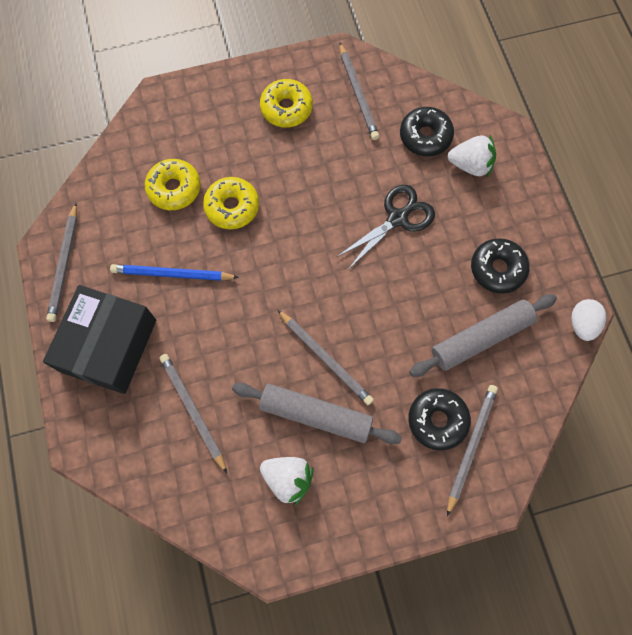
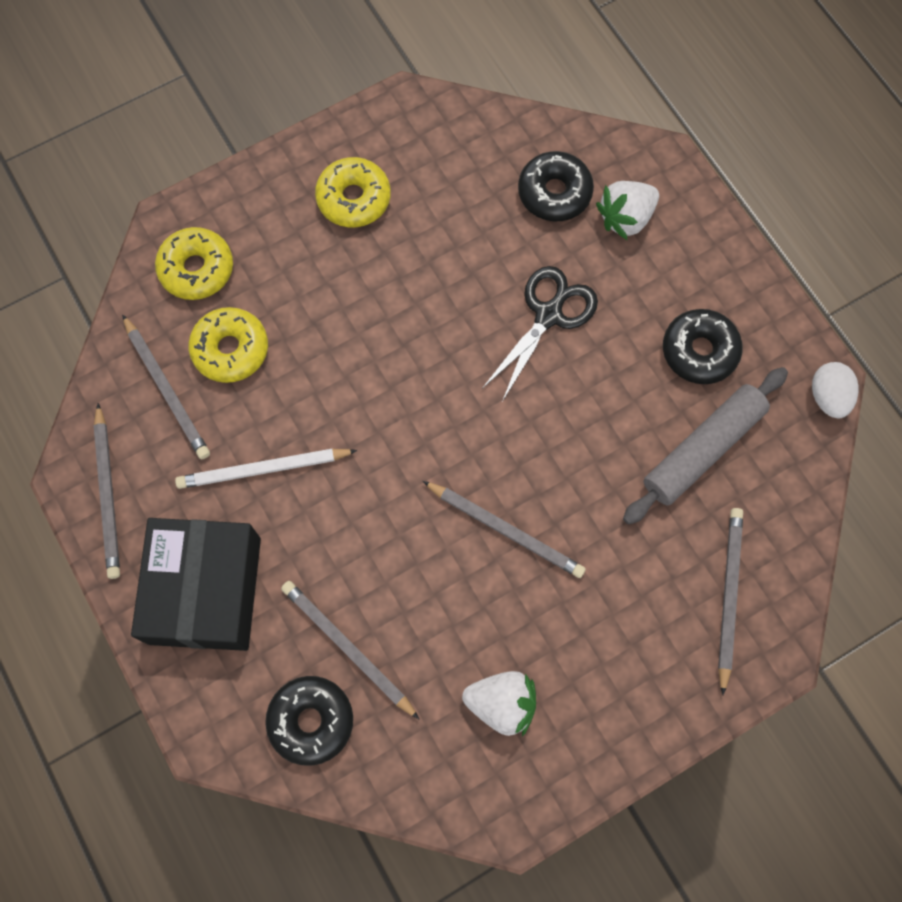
camera: 15 degrees left, 0 degrees up
(172, 274) = (263, 469): blue pencil -> white pencil
(232, 207) = (319, 355): yellow donut -> yellow donut (197, 269)
(316, 415) = (514, 610): grey rolling pin -> none
(358, 94) = (447, 154): grey pencil -> grey pencil (167, 389)
(437, 420) = (676, 573): black donut -> black donut (311, 721)
(470, 165) = (626, 218): white strawberry -> white strawberry turned 150 degrees clockwise

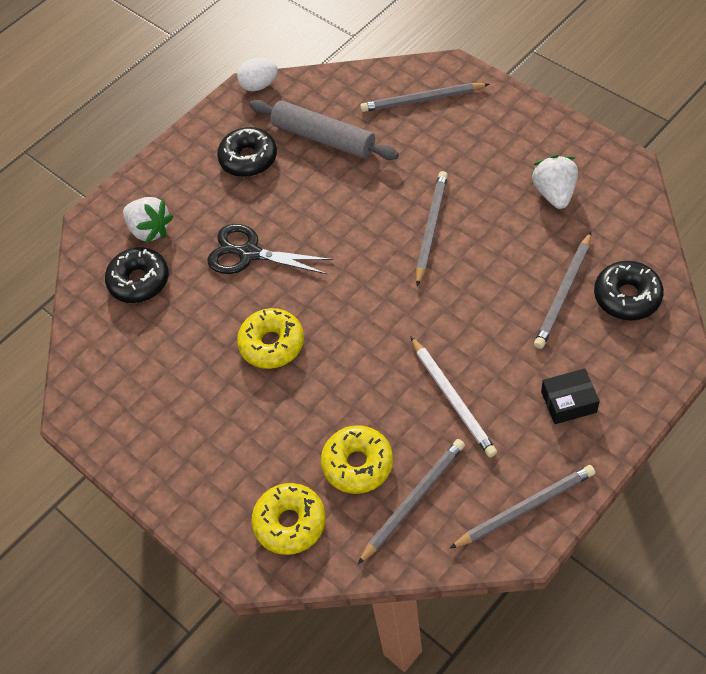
camera: 100 degrees left, 15 degrees down
(205, 590) = (568, 402): black box -> black box, size x0.46
(354, 199) = (183, 422): yellow donut -> yellow donut (272, 344)

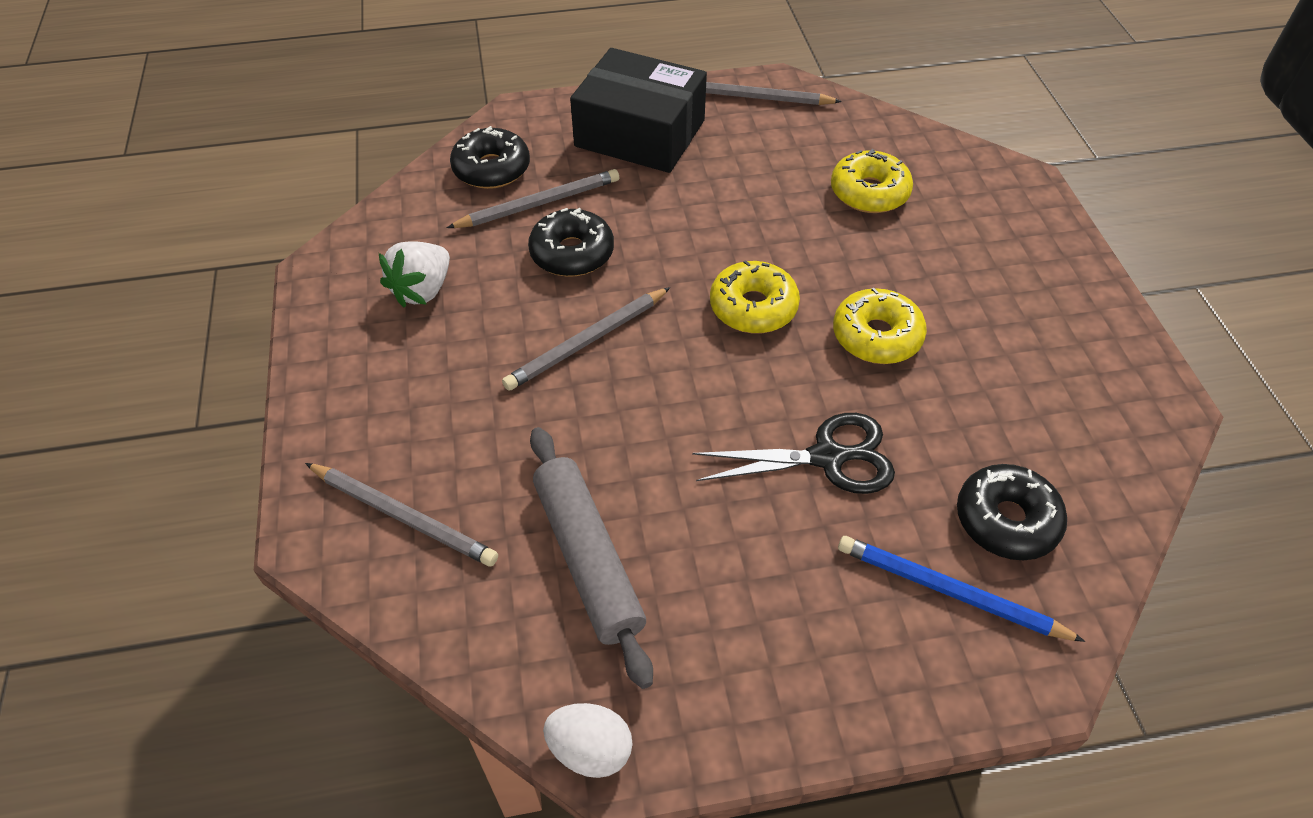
camera: 150 degrees left, 5 degrees down
(150, 230) = (949, 592): white strawberry -> blue pencil
(248, 159) = (721, 607): black donut -> black donut (572, 253)
(249, 253) = (827, 457): black scissors -> black scissors turned 60 degrees counterclockwise
(290, 523) = (967, 188): yellow donut -> yellow donut (753, 307)
(413, 500) = (841, 146): grey pencil -> none
(453, 398) = (734, 188): white pencil -> none
(568, 402) = (640, 133): black box -> black box, size x2.17

